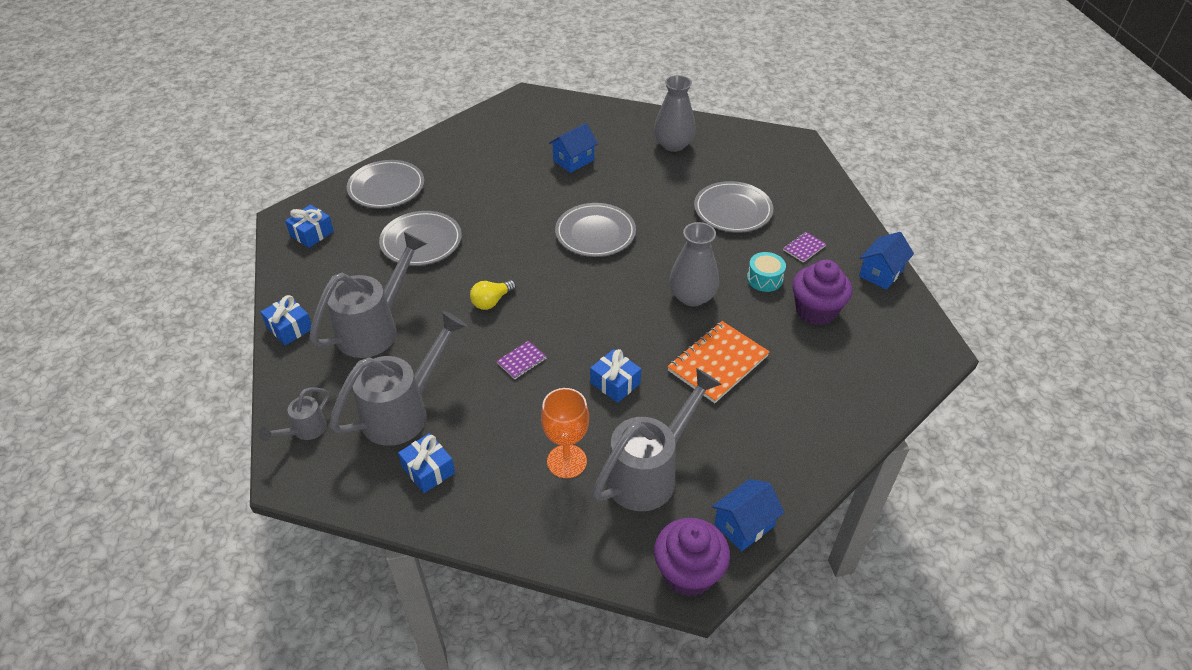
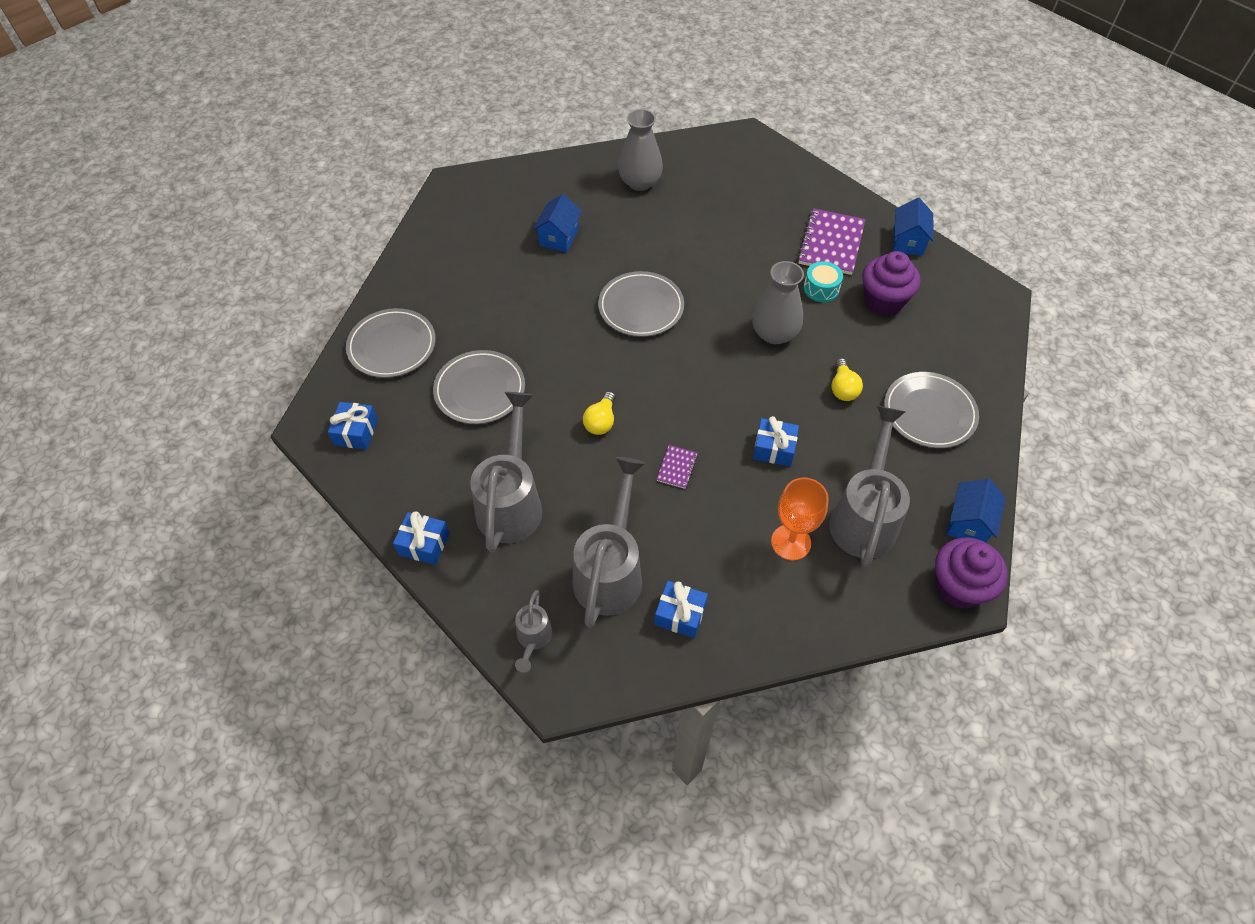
camera: 30 degrees left, 10 degrees up
(717, 363) = (843, 388): orange notebook -> yellow light bulb
(732, 210) = (744, 231): grey plate -> grey plate (929, 413)
(804, 248) = (831, 243): purple notebook -> purple notebook, size x2.09

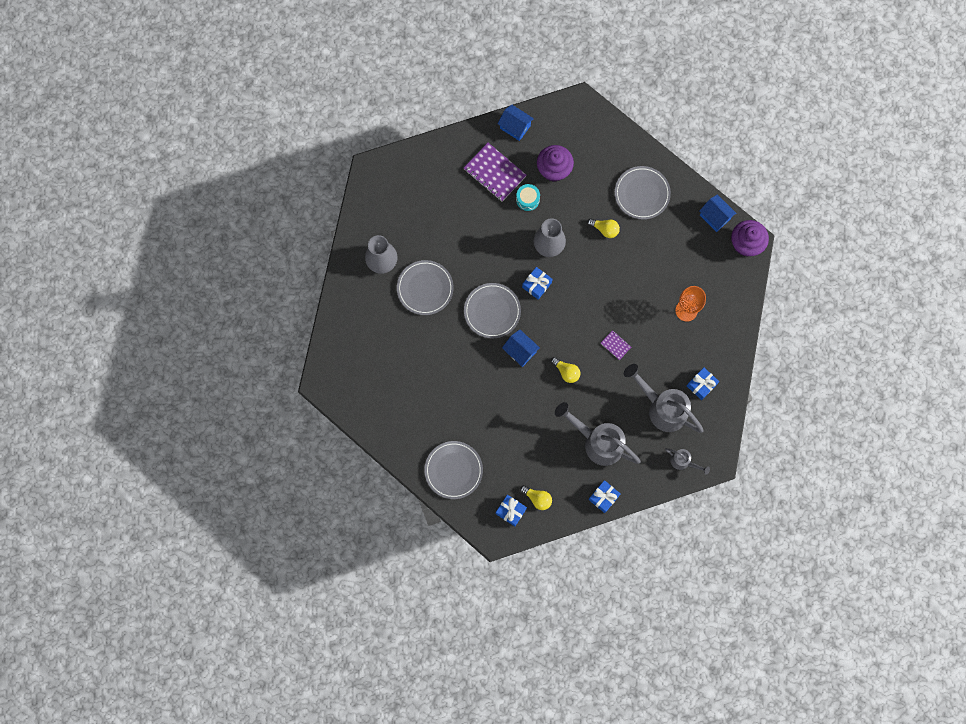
camera: 65 degrees left, 20 degrees up
(388, 457) = (537, 498): none -> yellow light bulb
(480, 390) = (512, 430): grey plate -> grey plate (425, 288)
(559, 237) = (408, 335): blue house -> blue house (520, 351)
(774, 448) = (627, 288): blue gift -> blue gift (537, 285)
(864, 516) = (688, 265): grey watering can -> none

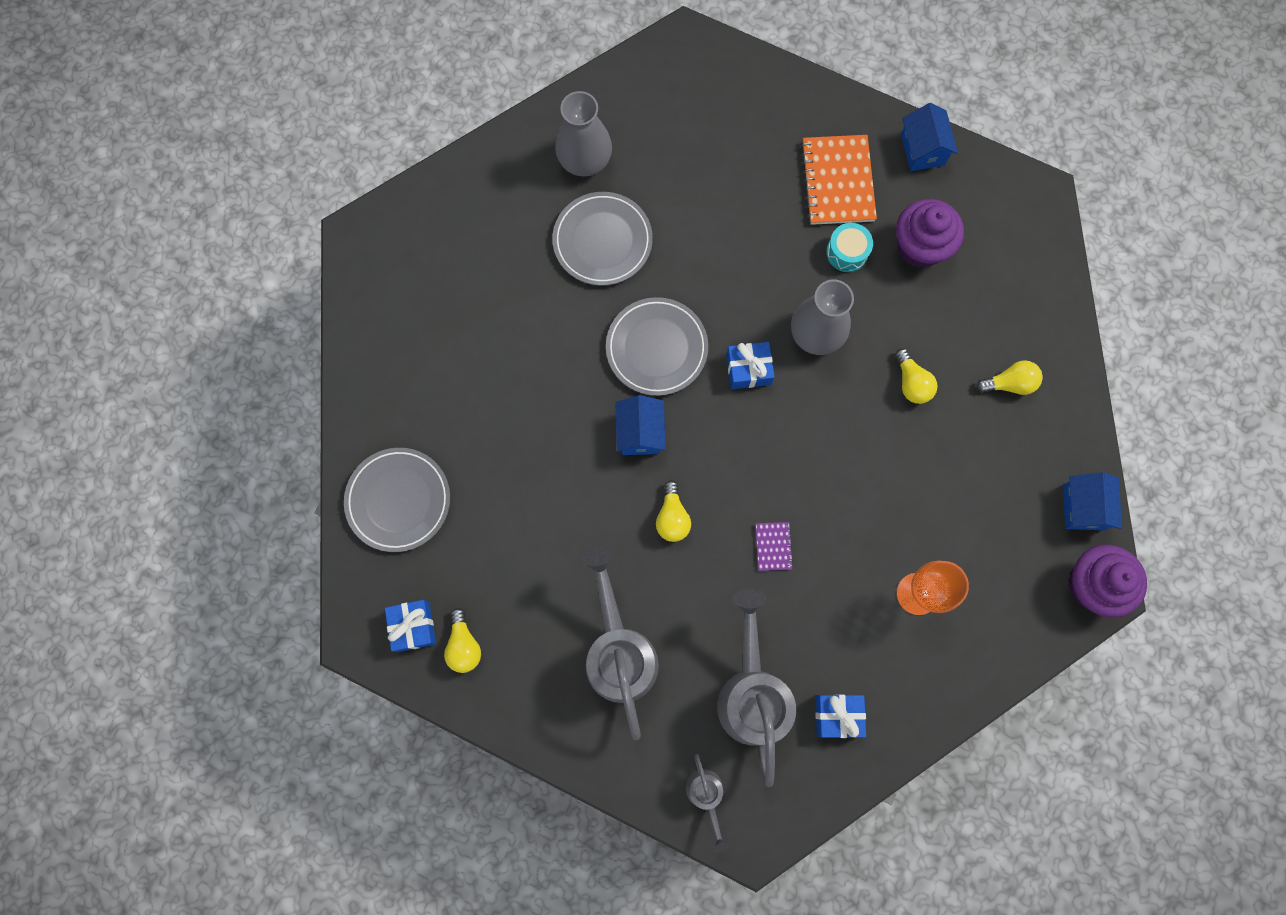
camera: 45 degrees right, 0 degrees up
(494, 173) = (837, 181): purple notebook -> orange notebook
(603, 497) = (550, 733): blue gift -> none
(642, 194) = (1009, 383): grey plate -> yellow light bulb

